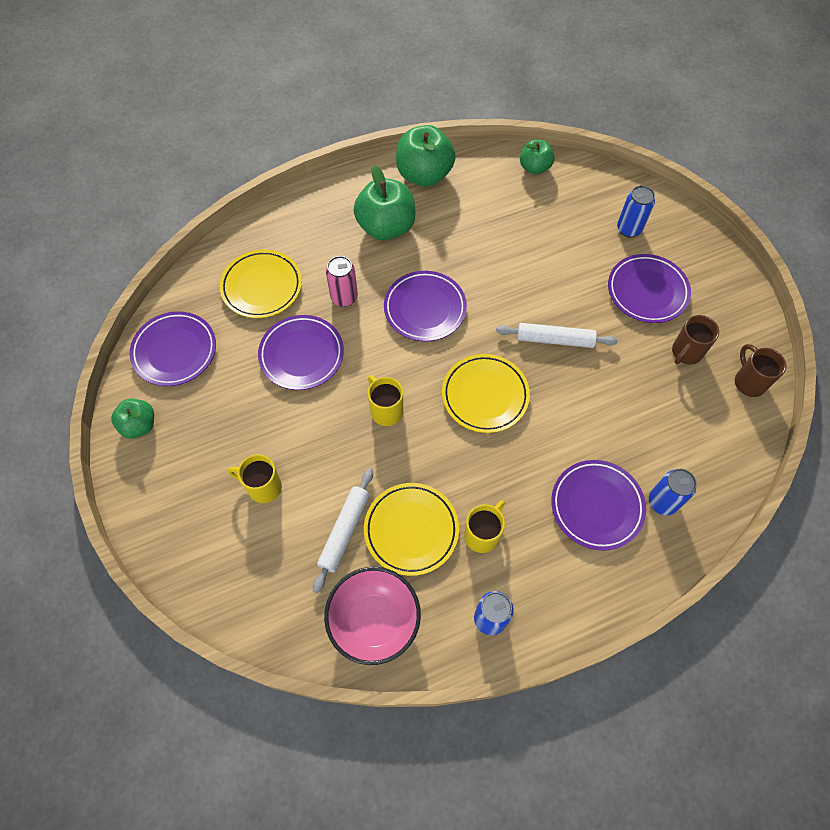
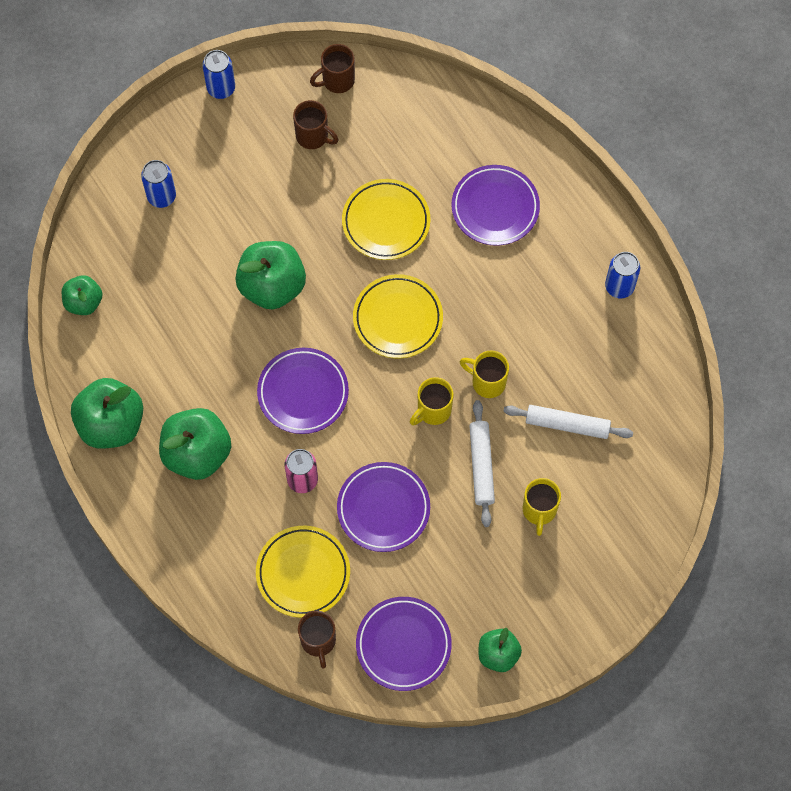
camera: 100 degrees left, 5 degrees up
(200, 289) = (318, 641): none -> brown mug
(374, 621) = (643, 382): pink bowl -> none
(411, 530) = (553, 365): yellow plate -> yellow plate (386, 222)
(482, 534) = (544, 302): yellow mug -> yellow mug (487, 382)
(532, 299) = (272, 286): none -> green apple
(555, 339) = (319, 259): white rolling pin -> white rolling pin (481, 465)
(647, 291) = (243, 175): purple plate -> none
(662, 502) = (479, 153): blue can -> blue can (221, 88)

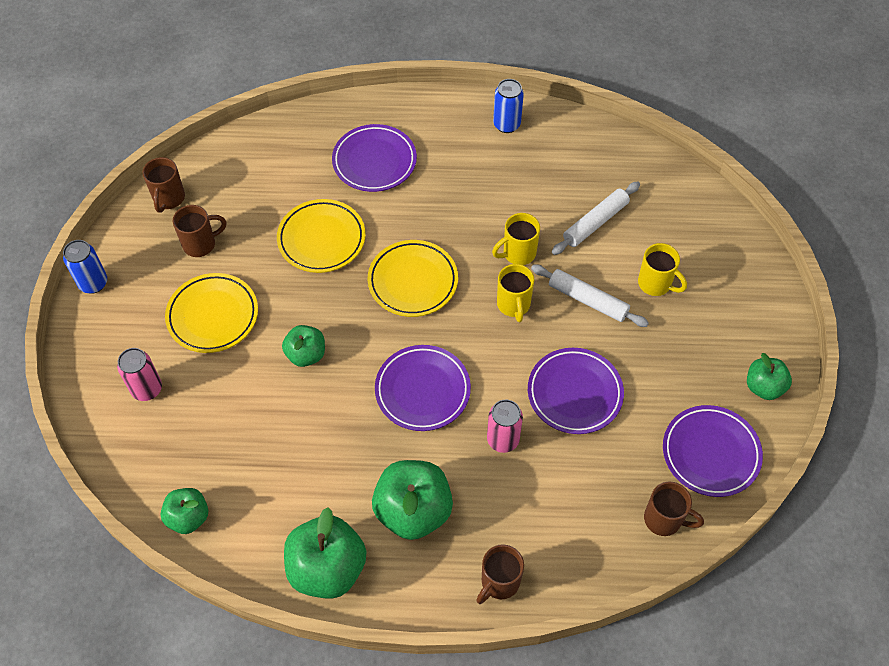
camera: 55 degrees left, 10 degrees down
(161, 196) = (147, 389): blue can -> pink can
(183, 551) = (499, 582): none -> brown mug
(272, 286) = (306, 354): green apple -> green apple, size x0.58
(303, 573) = (591, 492): yellow plate -> yellow plate (213, 316)

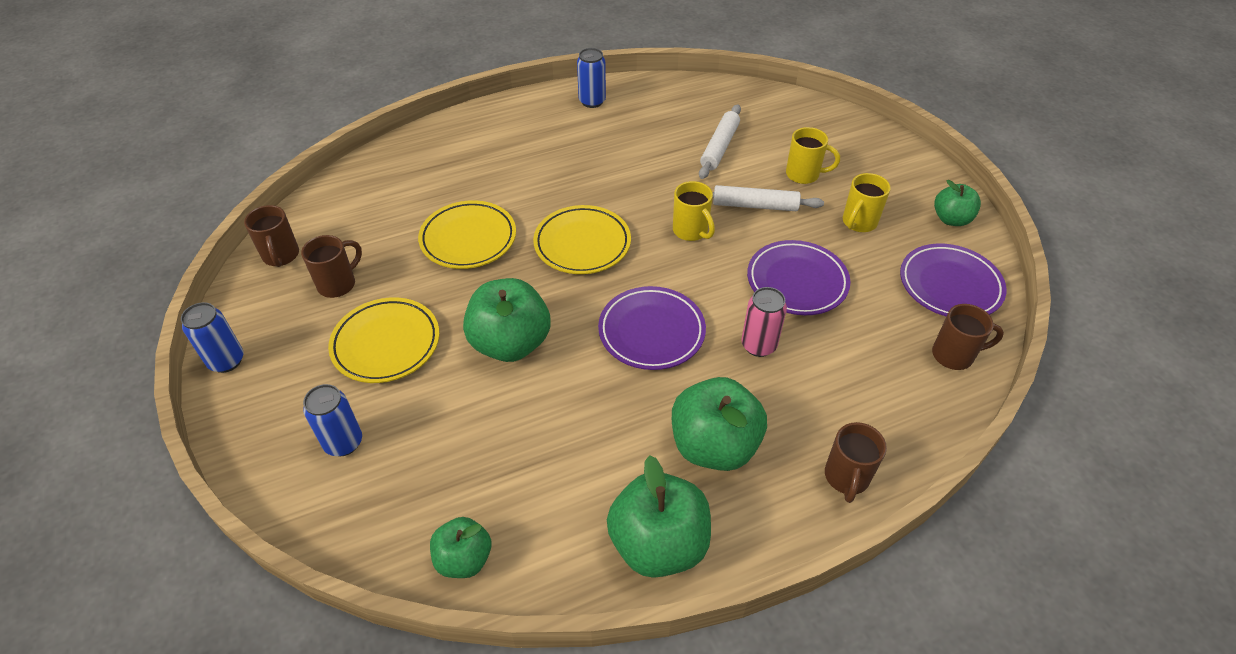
camera: 25 degrees left, 10 degrees down
(147, 389) = (343, 442): pink can -> blue can
(306, 354) = (510, 343): green apple -> green apple, size x1.71
(374, 161) = (485, 162): purple plate -> none
(518, 253) = (667, 190): yellow mug -> yellow mug (858, 223)

